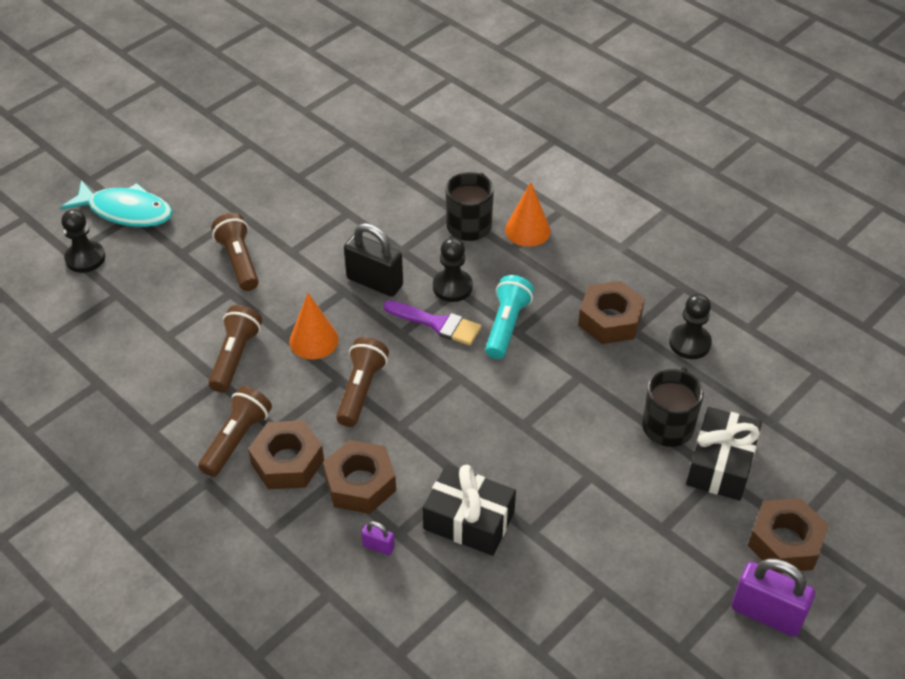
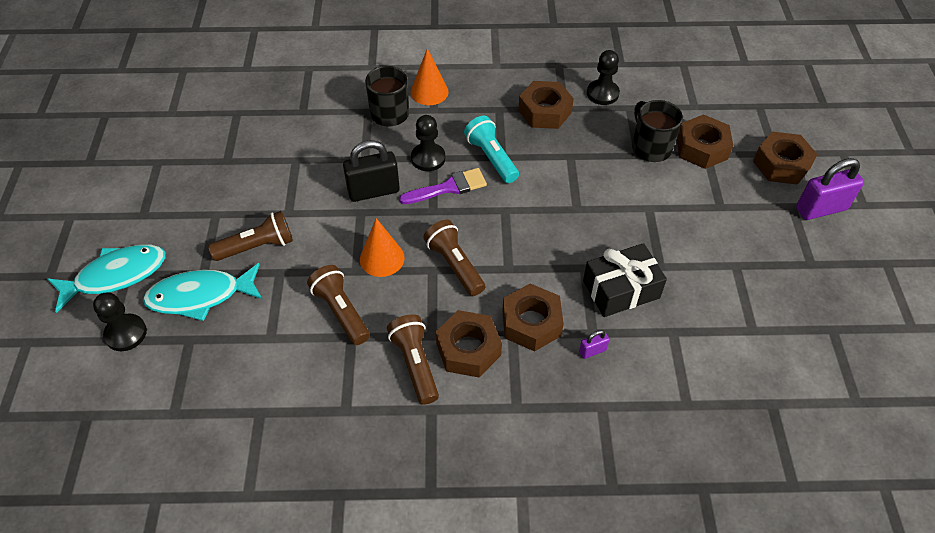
camera: 45 degrees left, 5 degrees up
(159, 269) = (200, 296): none -> turquoise fish
(239, 261) = (257, 246): brown flashlight -> brown flashlight turned 135 degrees clockwise
(720, 464) = (702, 148): black gift -> brown nut

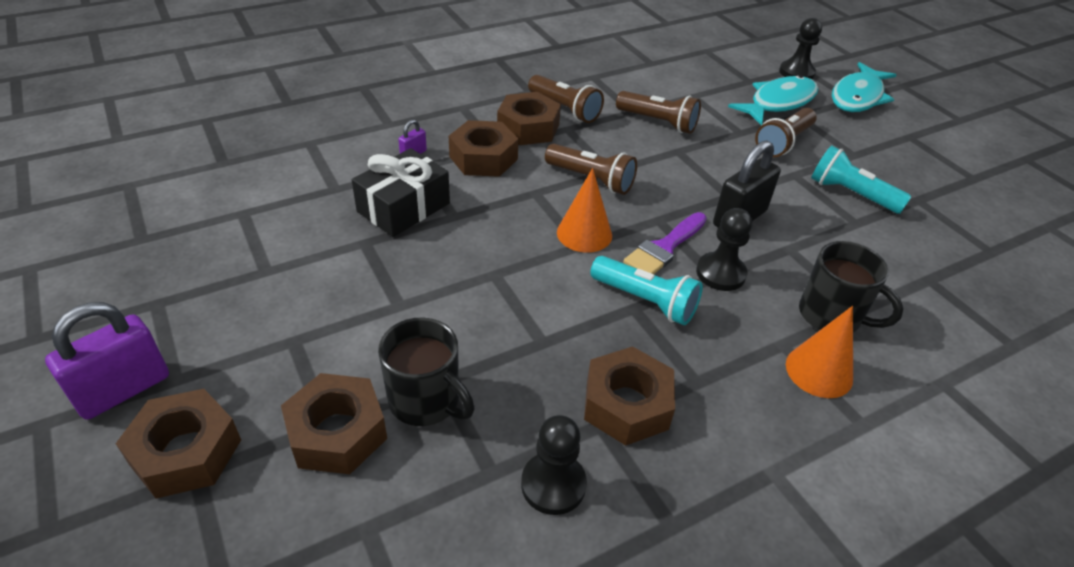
camera: 150 degrees right, 10 degrees down
(269, 181) = (851, 194): none -> turquoise flashlight
(382, 258) = (665, 165): orange cone -> orange cone (584, 233)

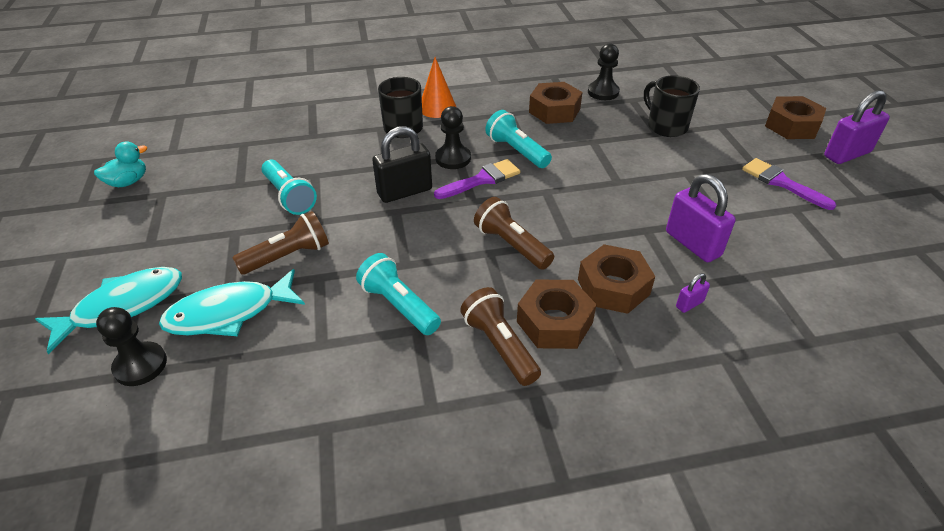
camera: 160 degrees left, 0 degrees up
(265, 309) = (782, 183): none -> purple brush
(337, 432) = (713, 122): brown nut -> none
(403, 207) = (692, 244): black gift -> purple padlock
(584, 233) = (539, 199): orange cone -> none
(658, 122) = (399, 305): brown flashlight -> turquoise flashlight
(1026, 184) = (128, 182): none -> turquoise duck

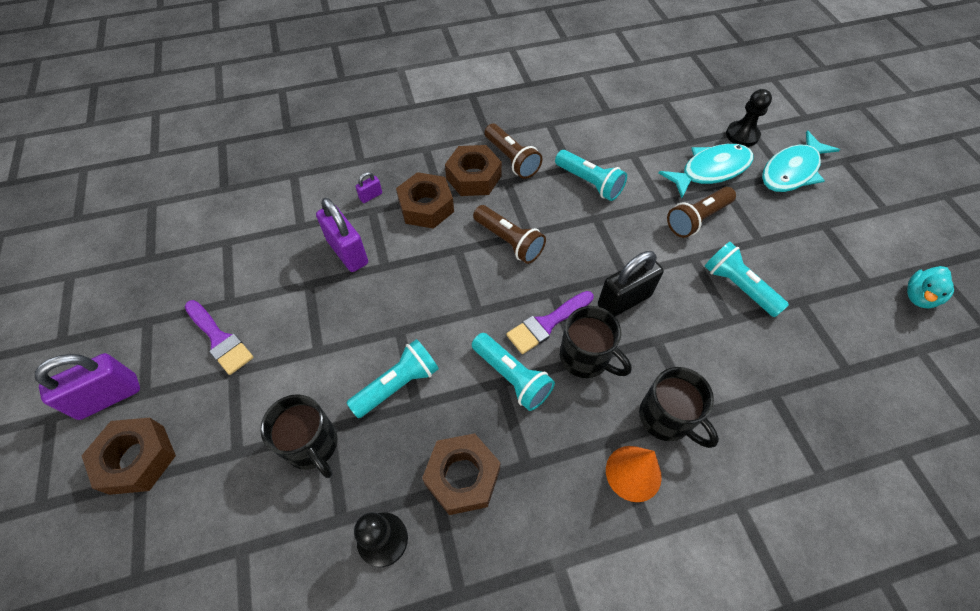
camera: 175 degrees right, 15 degrees up
(453, 158) = (586, 358): black pawn -> black mug
(610, 151) = (398, 384): none -> turquoise flashlight

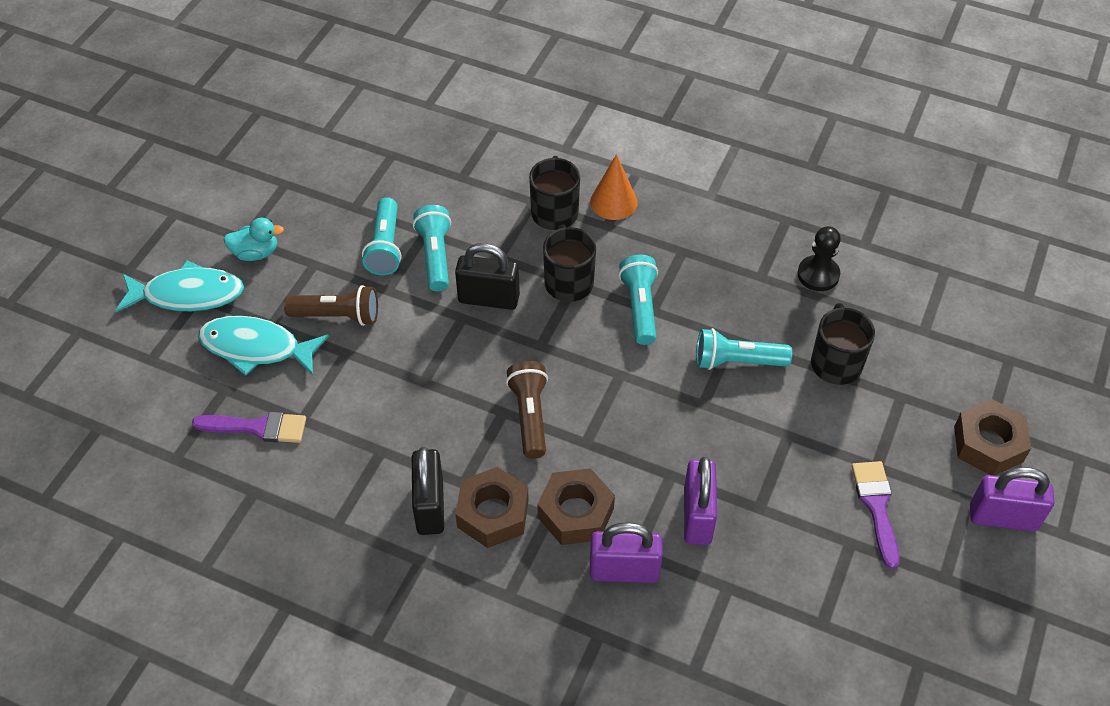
camera: 140 degrees left, 5 degrees down
(371, 196) = (624, 571): purple padlock -> purple padlock, size x2.14
(462, 477) = (734, 273): brown nut -> none
(511, 159) = (430, 506): brown flashlight -> black padlock
(547, 323) = (572, 325): purple brush -> purple brush (257, 427)
(589, 183) = (385, 420): turquoise flashlight -> turquoise flashlight (435, 256)
(742, 135) = (169, 359): black pawn -> none
(919, 297) = (267, 153): turquoise duck -> turquoise duck (256, 253)

